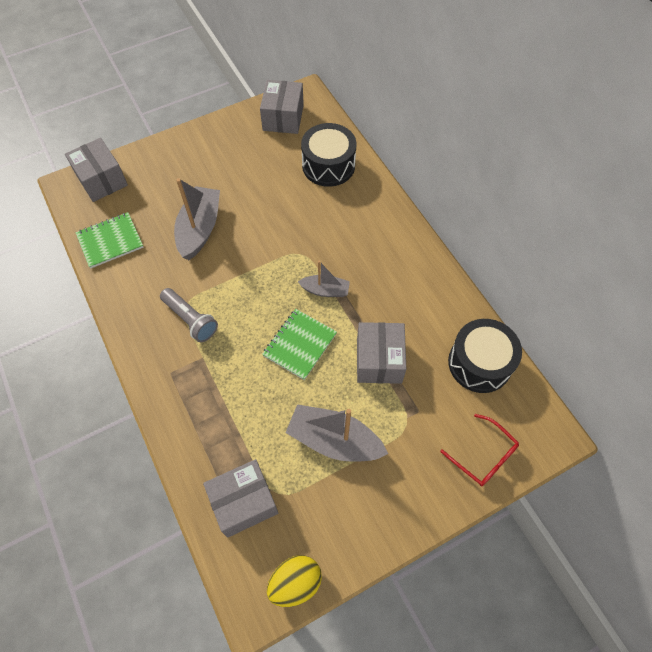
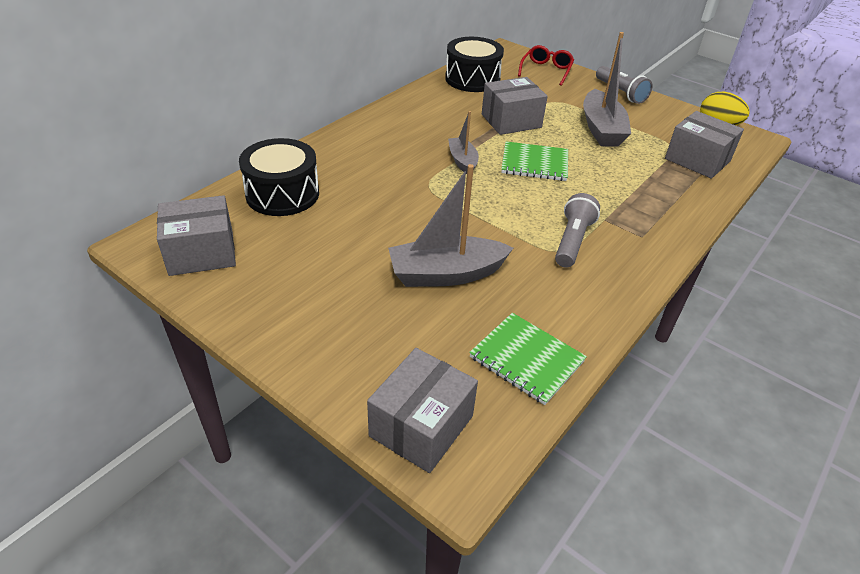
camera: 115 degrees left, 20 degrees down
(405, 515) = (621, 93): none -> grey flashlight

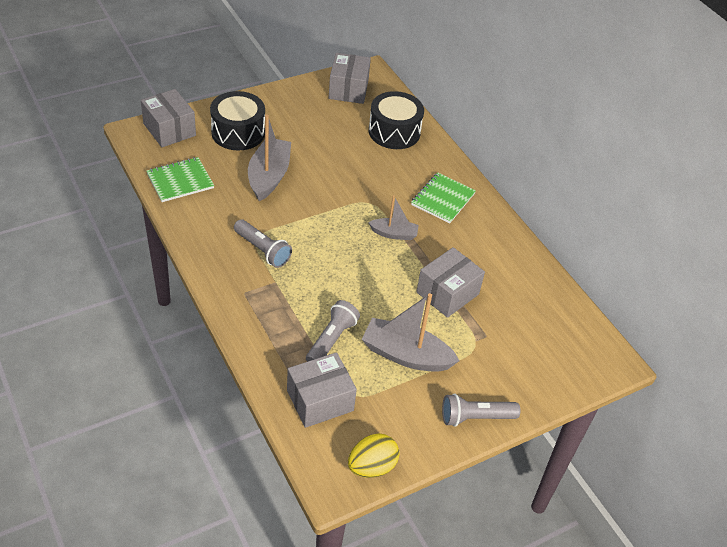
camera: 110 degrees right, 5 degrees up
(472, 79) = (544, 301): black drum -> black drum (238, 132)
(511, 121) = (447, 293): grey box -> grey box turned 45 degrees clockwise
(534, 163) = (370, 276): green notebook -> green notebook (443, 199)
(546, 70) = (549, 375): red glasses -> none
(632, 168) = (331, 339): none -> grey flashlight

